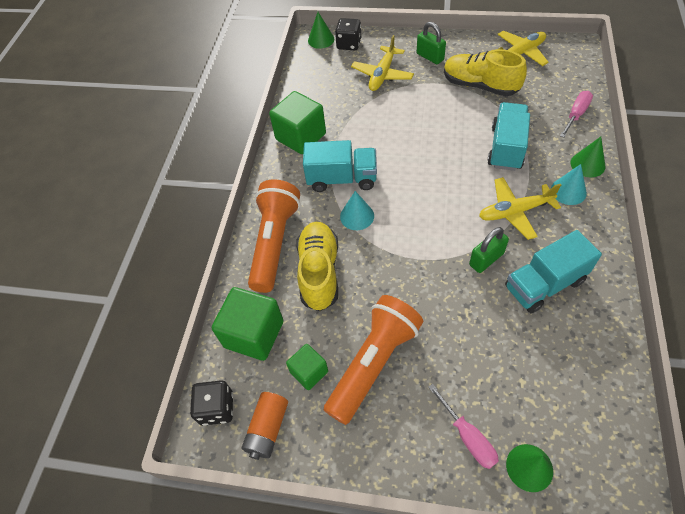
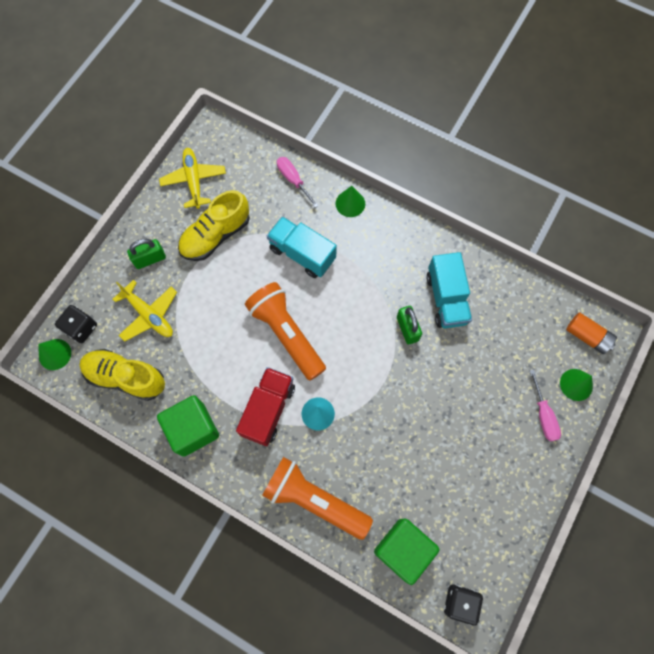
camera: 75 degrees left, 15 degrees up
(267, 429) = (491, 564): orange battery -> orange battery (587, 336)
(309, 372) = (454, 513): green cube -> none
(319, 272) = (364, 470): yellow shoe -> yellow shoe (126, 377)
(342, 179) = (268, 409): turquoise truck -> red truck
(373, 363) = (465, 458): orange flashlight -> orange flashlight (286, 334)
(467, 436) = (543, 415): pink screwdriver -> pink screwdriver turned 90 degrees clockwise
(514, 212) = (371, 283): yellow plane -> none
(568, 191) = (370, 233): turquoise cone -> none

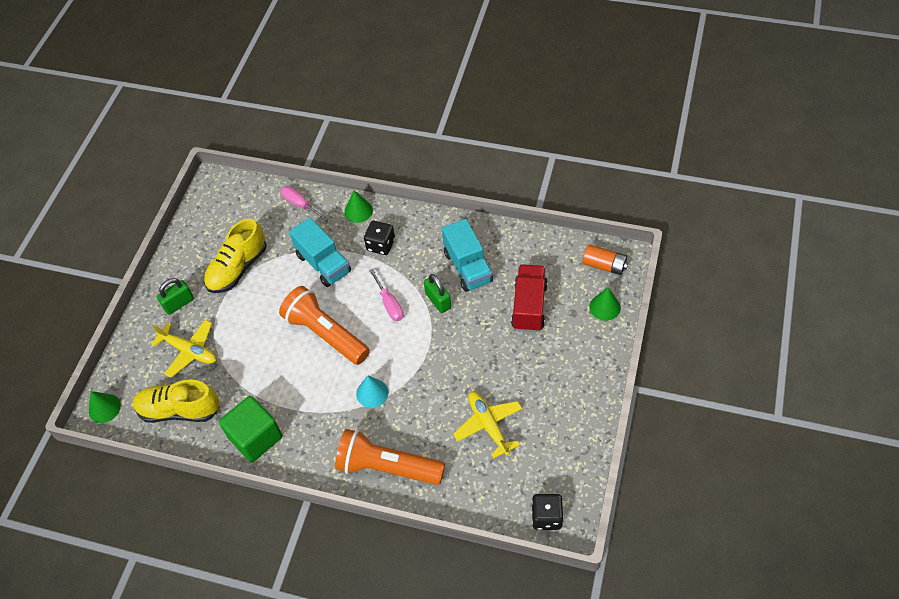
camera: 10 degrees left, 15 degrees down
(81, 328) = (125, 379): black dice -> black dice (381, 245)
(194, 180) = (205, 227): yellow plane -> yellow plane (488, 425)
(268, 409) = (324, 402): red truck -> red truck (529, 306)
(302, 254) = (323, 263): turquoise truck -> turquoise truck turned 150 degrees counterclockwise
(403, 549) = (482, 486): green cube -> none
(543, 415) = (581, 339): pink screwdriver -> pink screwdriver (389, 303)

